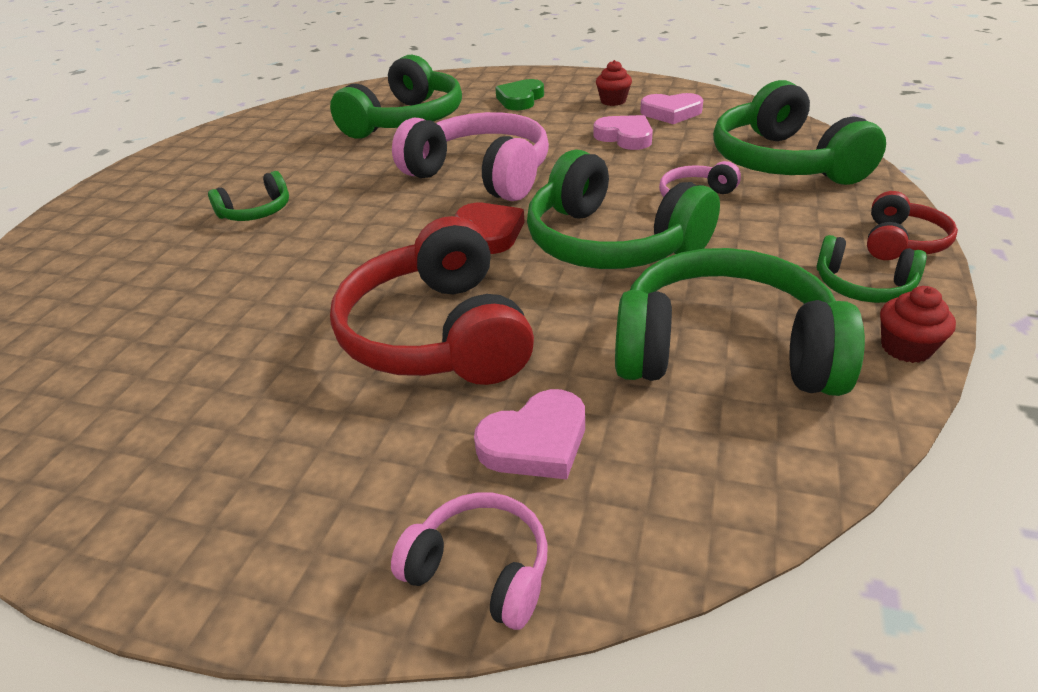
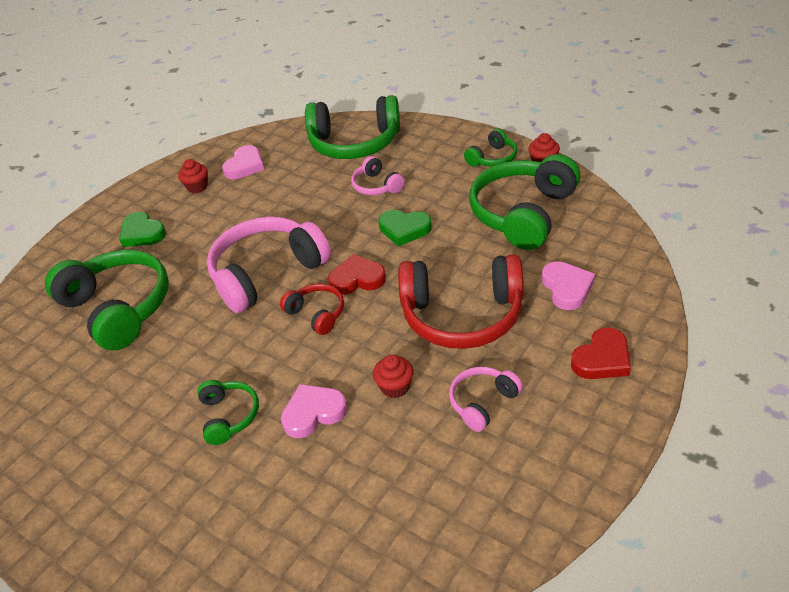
camera: 70 degrees left, 5 degrees up
(293, 306) = (395, 387): none -> red cupcake
(352, 521) = (602, 359): none -> red heart
(481, 569) = (639, 316): pink headphones -> pink headphones (482, 402)
(611, 243) = (404, 229): green headphones -> green heart
(625, 137) = (265, 194): pink heart -> pink heart (313, 413)
(901, 242) = (463, 135): red headphones -> red headphones (317, 314)

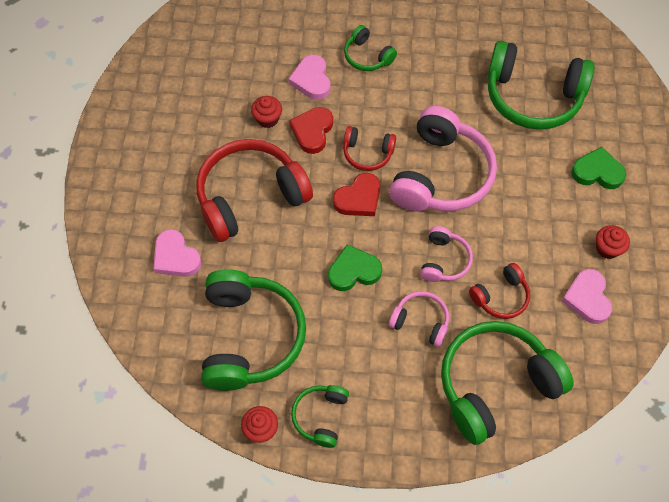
camera: 145 degrees right, 20 degrees up
(303, 183) = (500, 297): none -> red headphones
(313, 413) = (311, 80): pink heart -> pink heart turned 135 degrees clockwise
(482, 402) = (200, 131): pink headphones -> pink headphones (444, 260)
(602, 359) = (127, 198): red heart -> red heart (312, 131)

